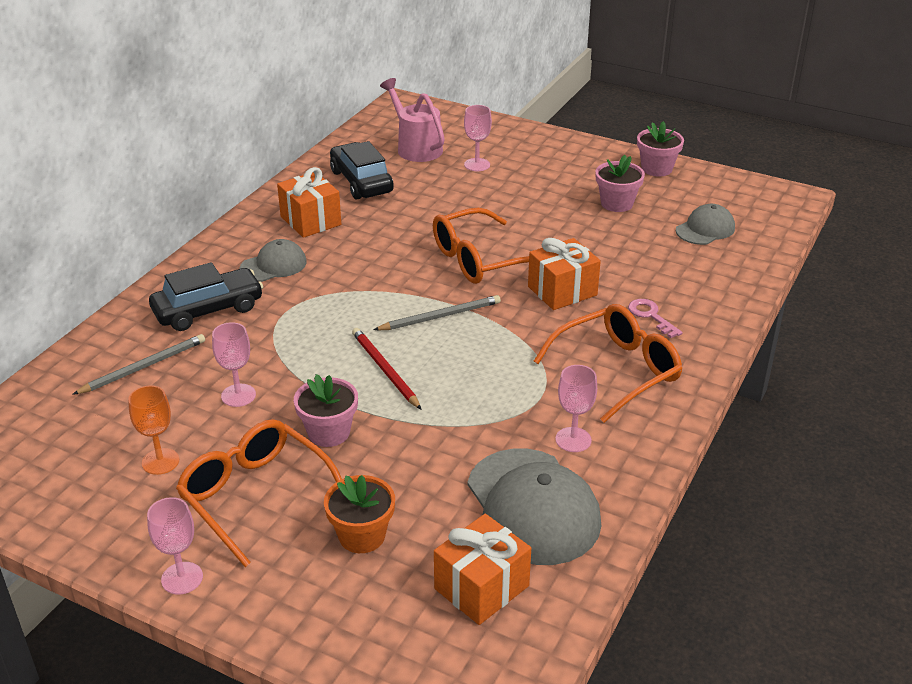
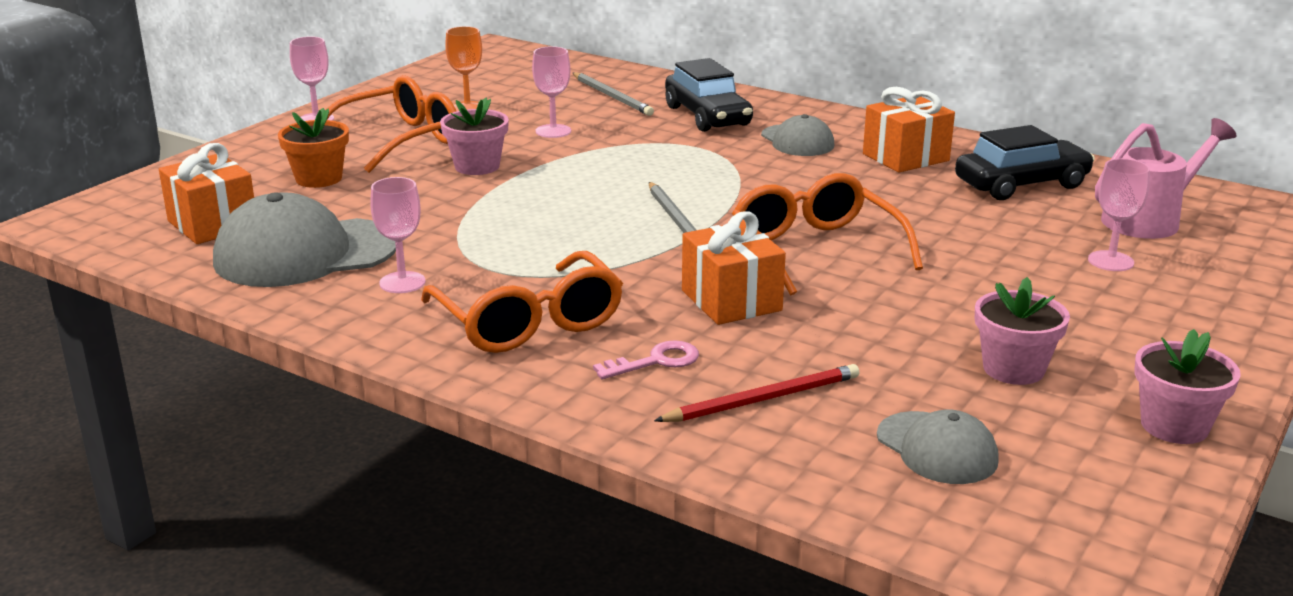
camera: 95 degrees right, 10 degrees down
(385, 370) = (575, 191): red pencil -> red pencil (763, 399)

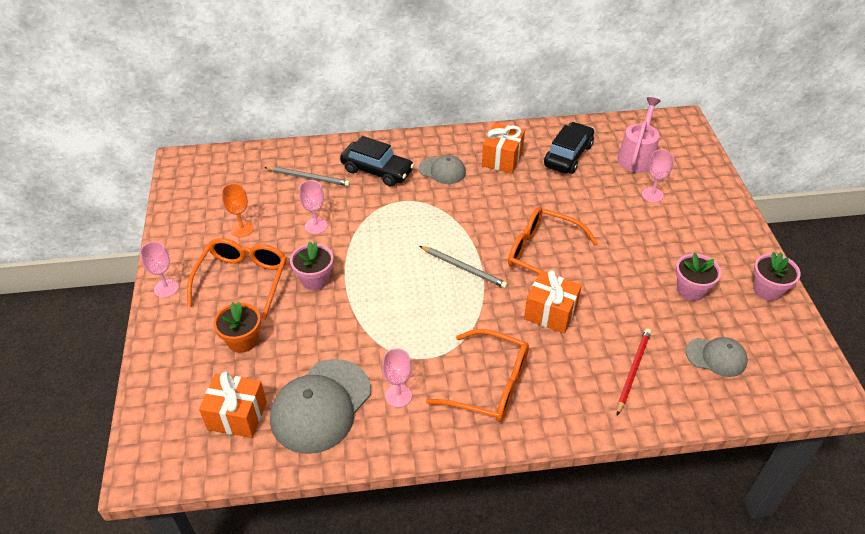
camera: 40 degrees left, 20 degrees up
(656, 361) = (569, 375): pink key -> none

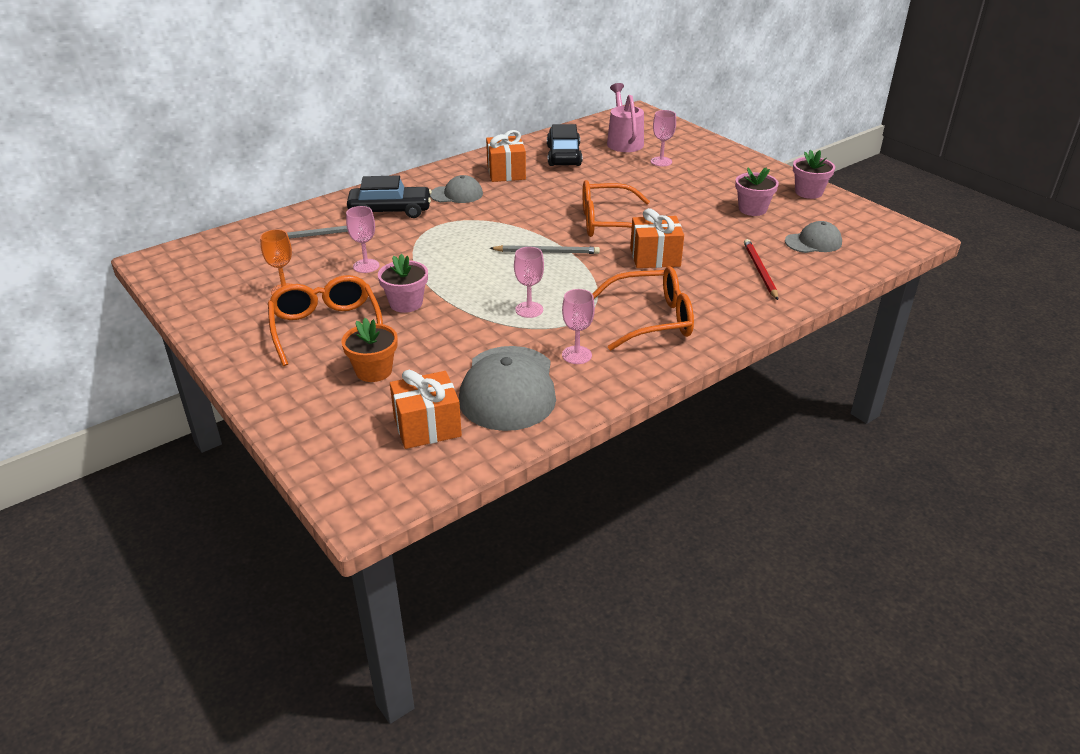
camera: 30 degrees left, 10 degrees down
(166, 288) = (240, 361): pink goblet -> pink goblet (529, 310)

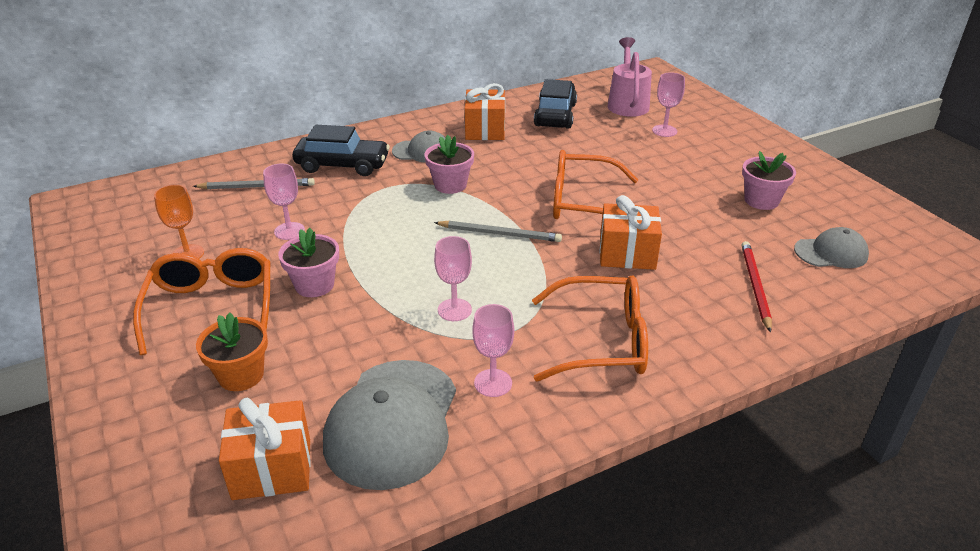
camera: 10 degrees right, 0 degrees up
(808, 192) = (835, 184): pink flower pot -> pink flower pot (450, 185)

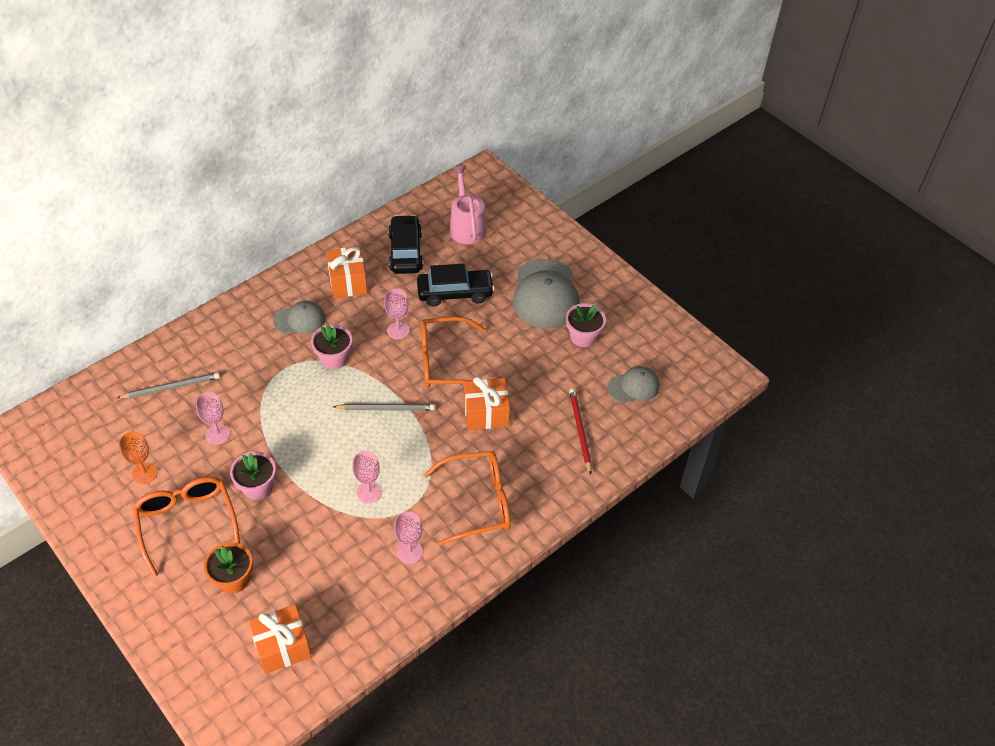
camera: 15 degrees left, 15 degrees up
(342, 165) = (236, 348): black car -> black car (455, 293)
(392, 423) = (350, 597): grey cap -> grey cap (545, 294)
(664, 131) = (502, 260): pink goblet -> pink goblet (398, 330)

